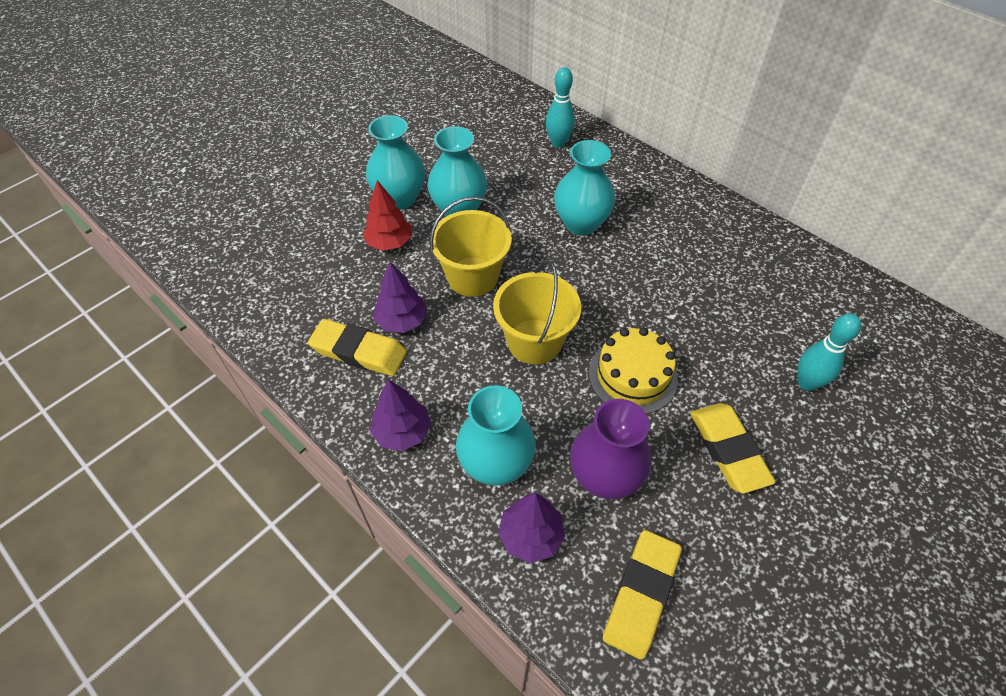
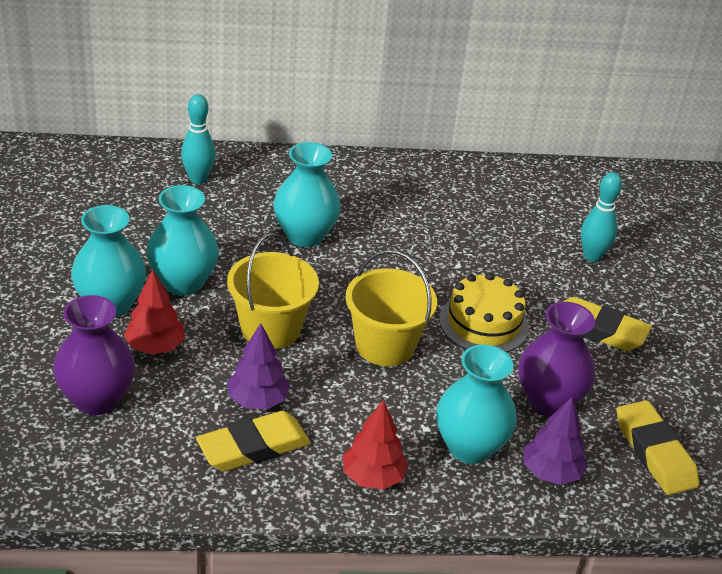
camera: 50 degrees left, 15 degrees down
(317, 255) = (97, 399): none -> purple vase
(402, 432) = (373, 477): purple tree -> red tree

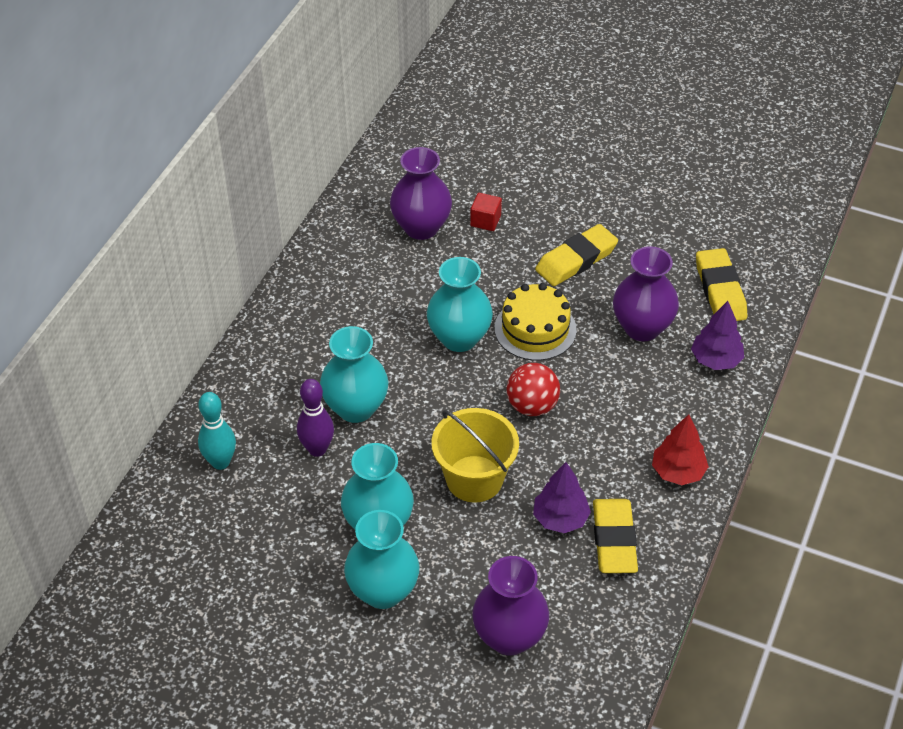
camera: 60 degrees left, 10 degrees up
(155, 347) = (459, 573): red tree -> none
(244, 226) = (317, 449): none -> purple bowling pin
(385, 345) = (532, 406): yellow bucket -> red ball
(469, 447) = (670, 398): turquoise vase -> turquoise vase (459, 338)
(546, 219) = (421, 227): none -> purple vase
(592, 256) = (485, 221): turquoise bowling pin -> red cube
(654, 452) = (720, 290): yellow eraser -> yellow eraser turned 75 degrees clockwise

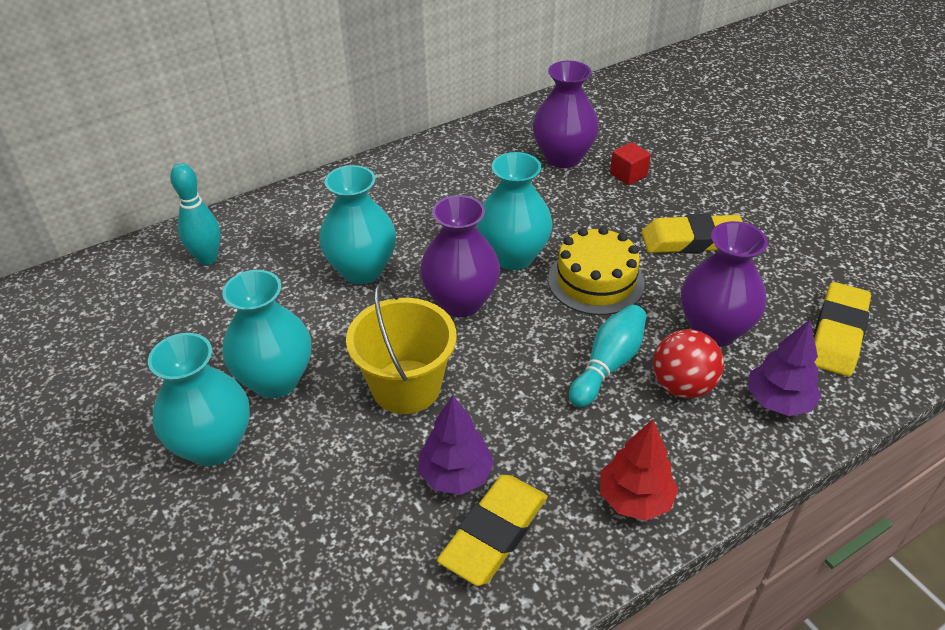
camera: 35 degrees right, 5 degrees down
(317, 449) = (294, 287): purple bowling pin -> none
(509, 637) = (281, 572): purple vase -> purple vase (461, 302)
(532, 406) = (529, 348): red ball -> red ball (682, 386)
(594, 390) = (608, 365): none -> turquoise bowling pin

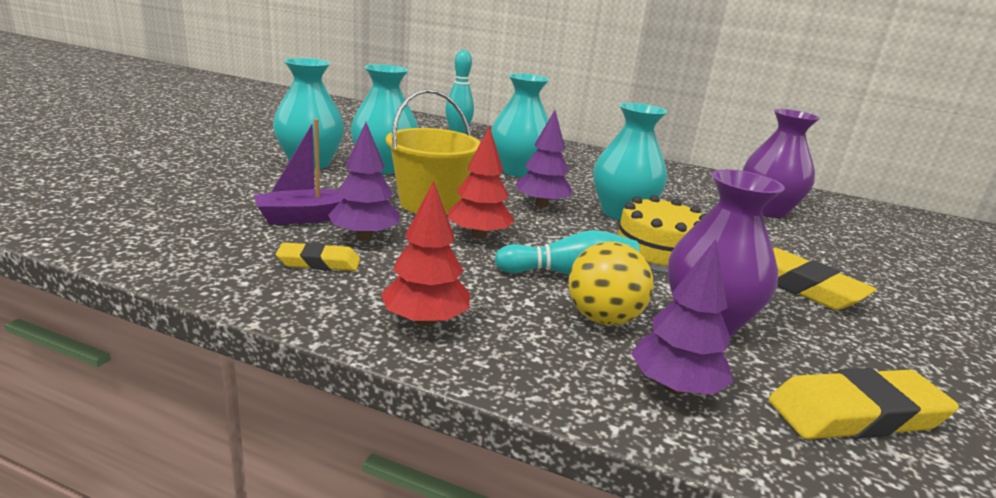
camera: 50 degrees right, 20 degrees down
(379, 507) = (306, 217): none -> purple boat
(461, 302) = (541, 205): purple vase -> purple tree
(494, 533) = (319, 263): yellow eraser -> yellow eraser, size x0.60
(501, 386) = (478, 235): none -> red tree
(628, 175) = (811, 240): red cube -> none
(682, 386) = (603, 319): red ball -> yellow ball

